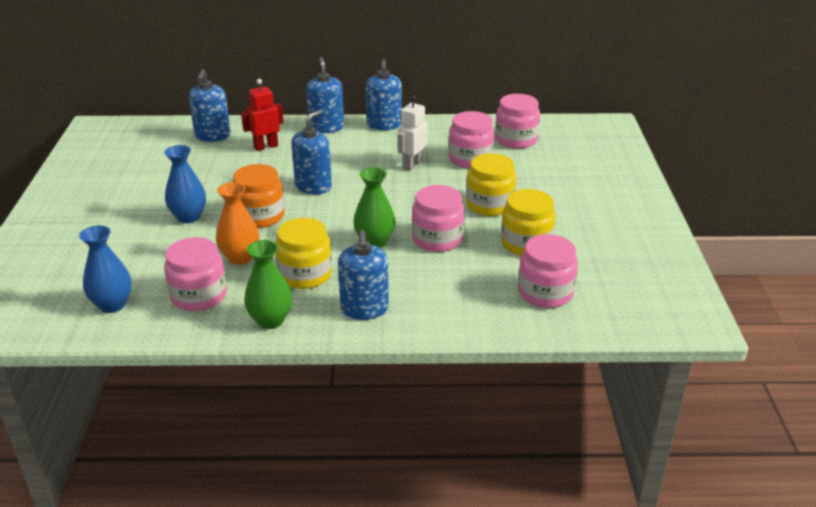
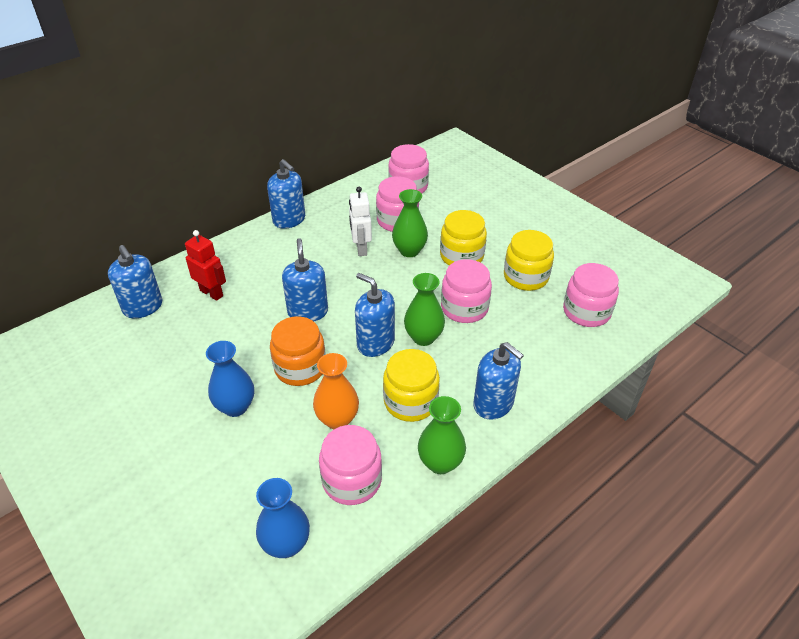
camera: 40 degrees left, 10 degrees up
(266, 146) = (212, 293): red robot -> red robot turned 105 degrees clockwise
(326, 127) = (242, 246): blue soap dispenser -> blue soap dispenser (375, 343)
(450, 182) = (409, 251): none -> green vase

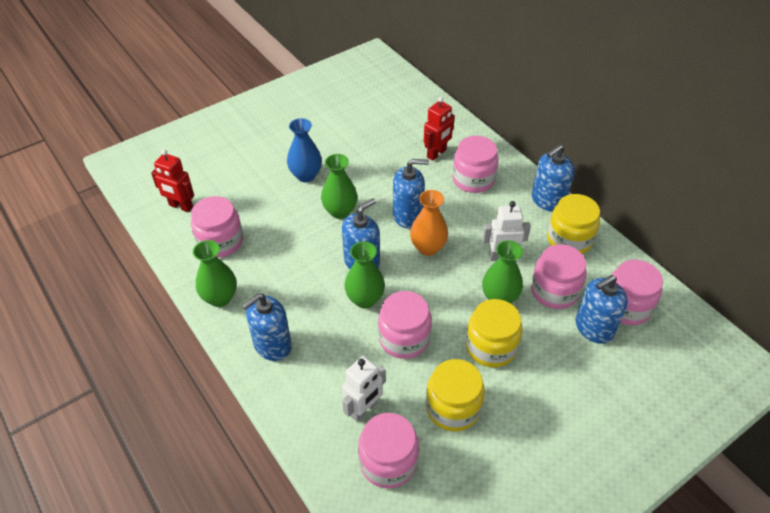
camera: 95 degrees right, 5 degrees up
(143, 307) = (421, 117): blue soap dispenser -> blue soap dispenser (593, 328)
(256, 266) = (473, 179): none -> pink jar
(286, 544) = (181, 206): blue vase -> red robot
(300, 368) = (340, 211): orange jar -> green vase
(337, 419) = (280, 234): orange vase -> orange vase (428, 248)
(410, 401) = (288, 283): yellow jar -> yellow jar (569, 239)
(544, 329) = (364, 409): none -> white robot

